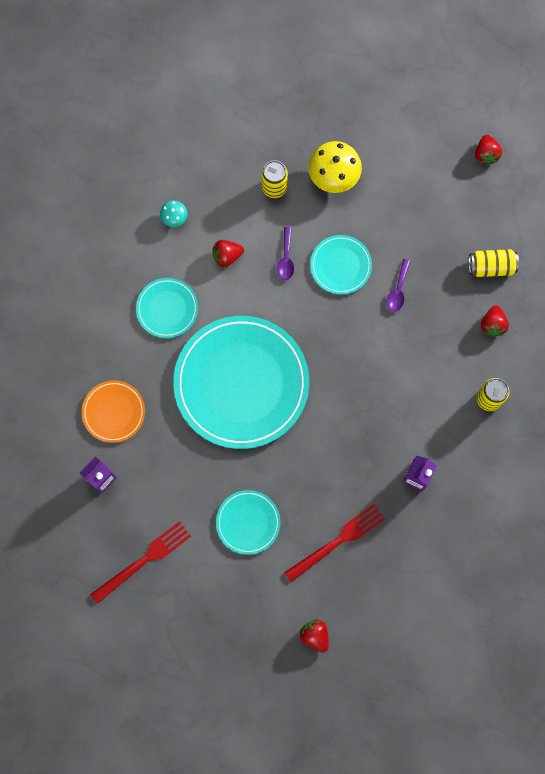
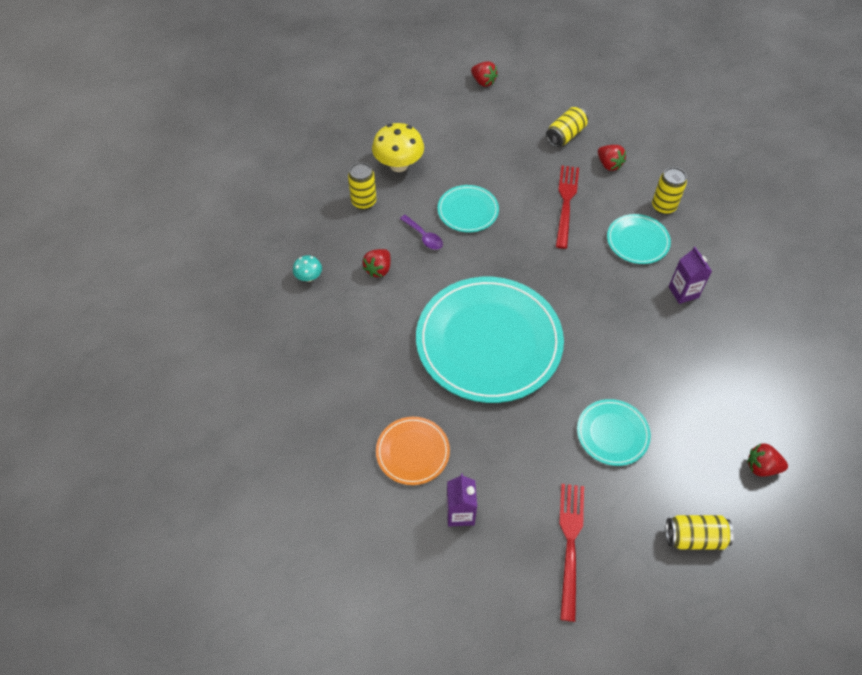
camera: 45 degrees left, 20 degrees down
(167, 309) = (372, 340): turquoise plate -> turquoise plate (637, 241)
(220, 631) = (694, 537): none -> yellow can
(337, 541) = (690, 384): red fork -> red fork (566, 203)
(398, 290) = (524, 194): purple spoon -> none

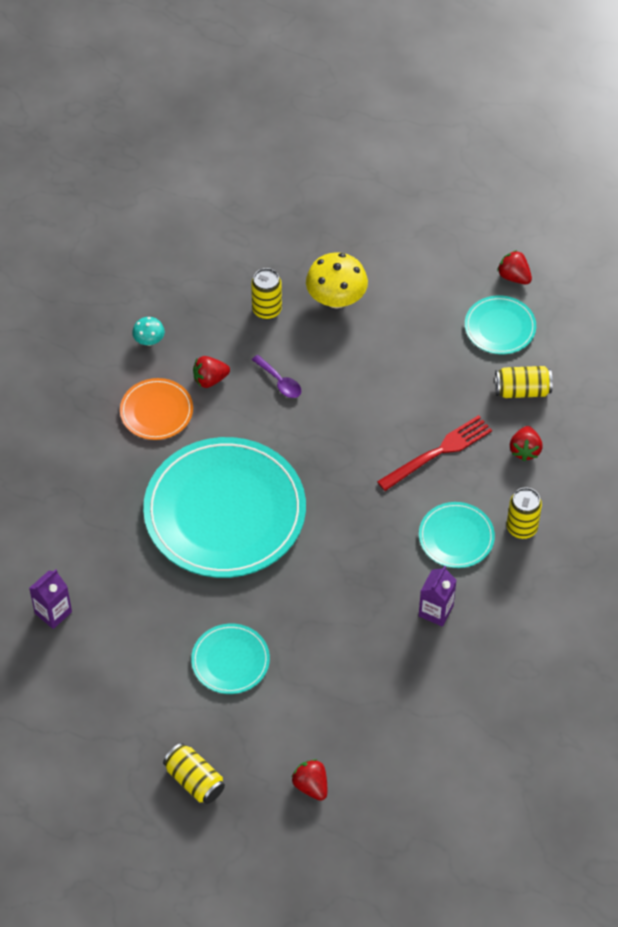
camera: 45 degrees right, 0 degrees up
(412, 452) = (71, 541): orange plate -> orange plate (156, 411)
(424, 236) = (279, 381): purple spoon -> purple spoon turned 45 degrees counterclockwise
(468, 210) = (344, 389): turquoise plate -> turquoise plate (500, 327)
(483, 82) = (514, 276): red strawberry -> red strawberry turned 135 degrees clockwise
(570, 544) = (102, 702): red fork -> none

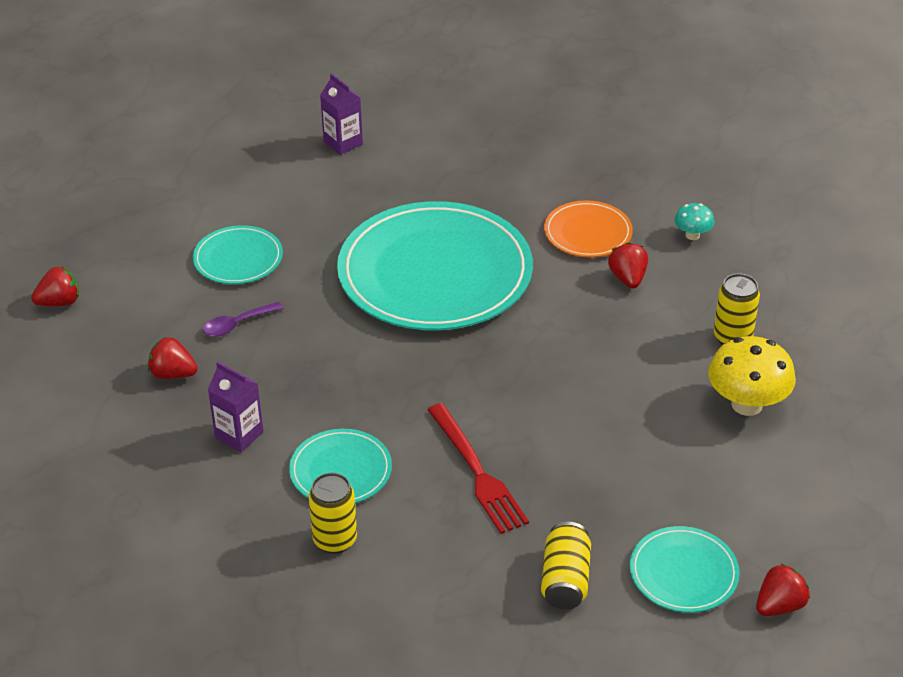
camera: 100 degrees right, 15 degrees down
(194, 780) = (108, 220): yellow can -> none
(279, 381) = (616, 337): purple spoon -> purple spoon (237, 324)
(525, 450) = (461, 565): red strawberry -> red strawberry (173, 374)

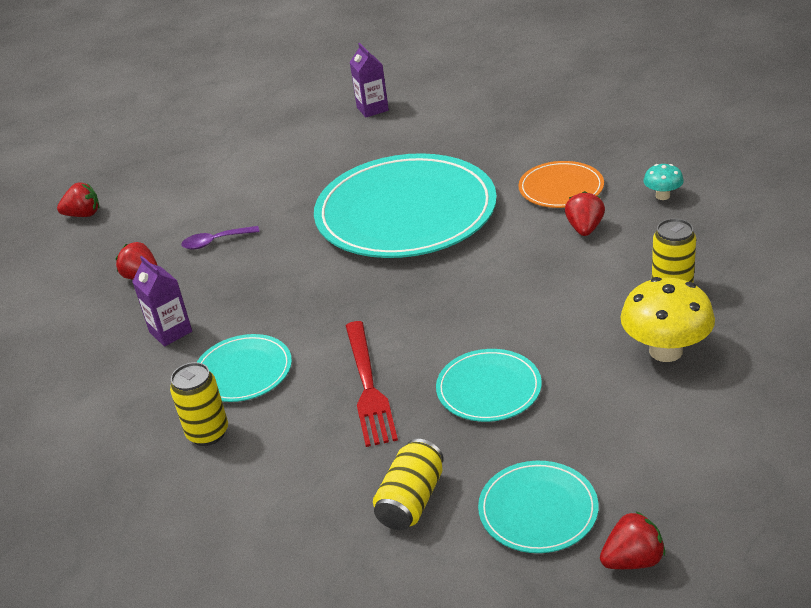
camera: 20 degrees right, 5 degrees down
(238, 258) = (242, 191): turquoise plate -> turquoise plate (488, 389)

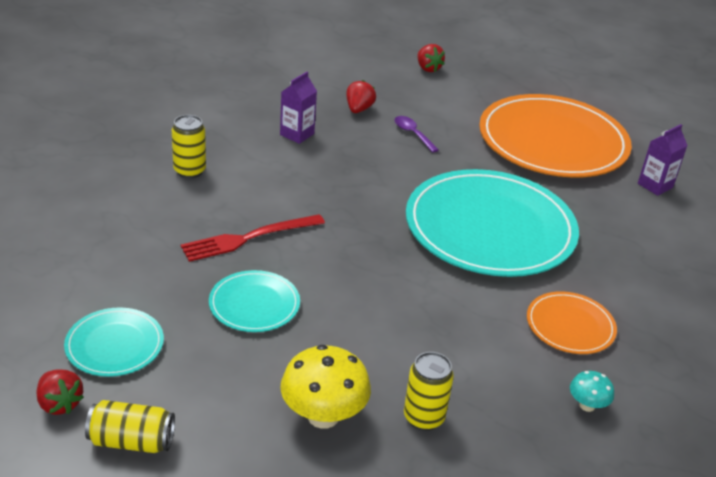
camera: 65 degrees right, 0 degrees up
(243, 371) = (257, 175): turquoise plate -> none
(274, 153) = (553, 141): none -> orange plate
(411, 500) = (124, 276): yellow can -> yellow can (131, 441)
(585, 228) = (504, 348): red strawberry -> none

